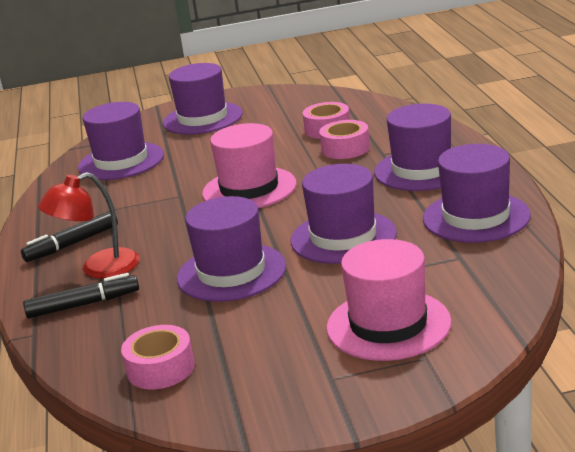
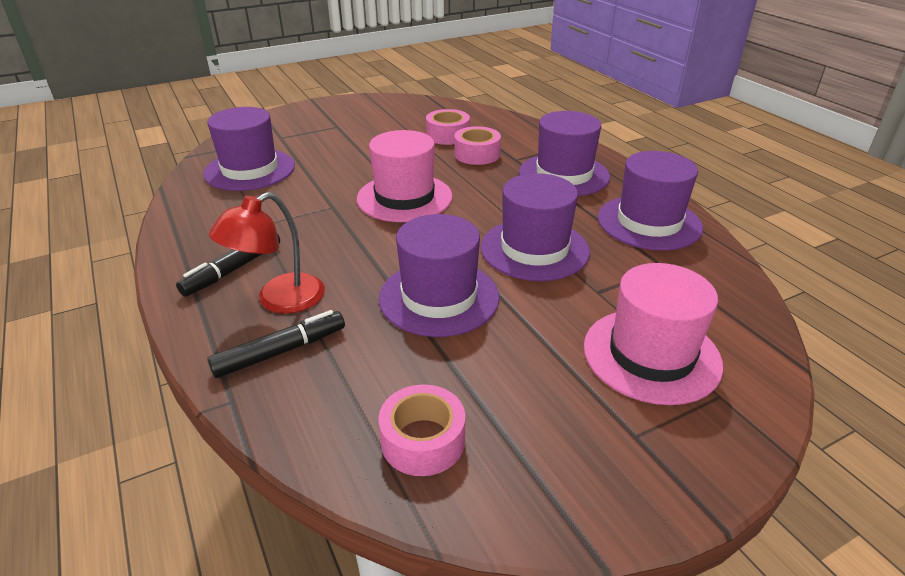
camera: 20 degrees left, 10 degrees up
(202, 118) = (316, 125): purple hat -> none

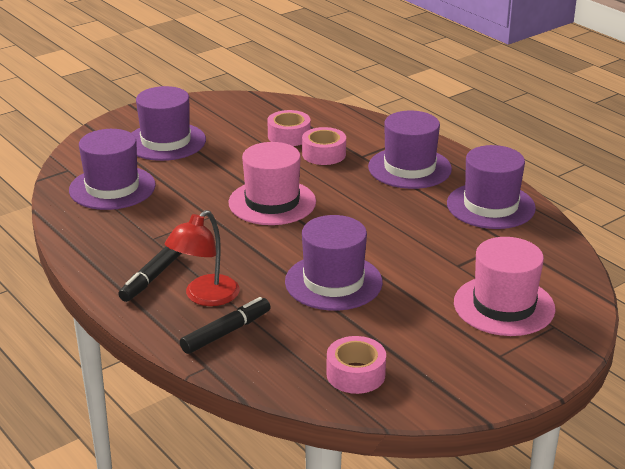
camera: 10 degrees left, 5 degrees down
(534, 249) = (400, 237): purple hat -> purple hat (166, 141)

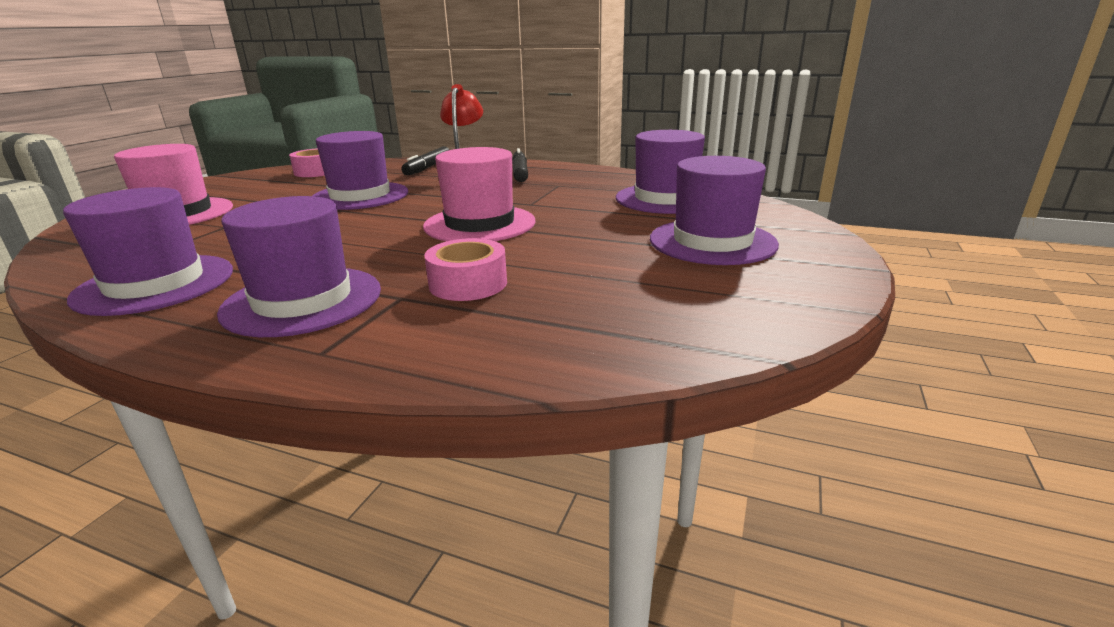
camera: 150 degrees right, 5 degrees down
(289, 136) = (557, 293): pink tape -> none

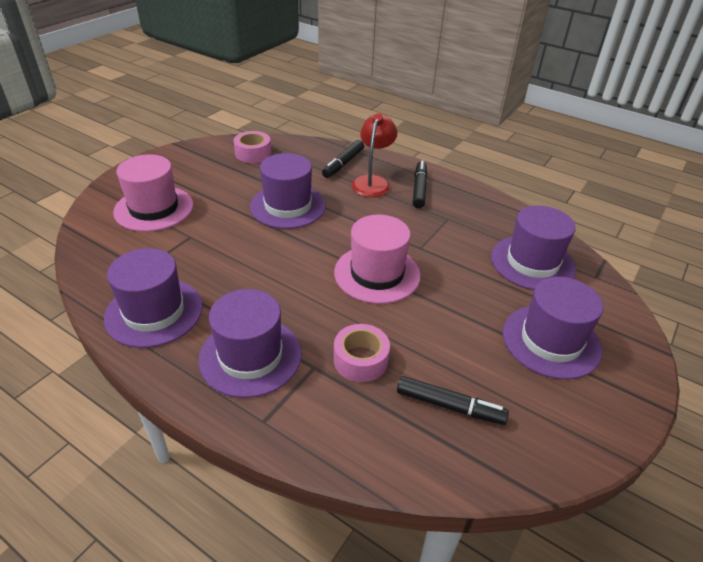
camera: 10 degrees right, 15 degrees up
(602, 302) = (449, 406): none -> black marker

